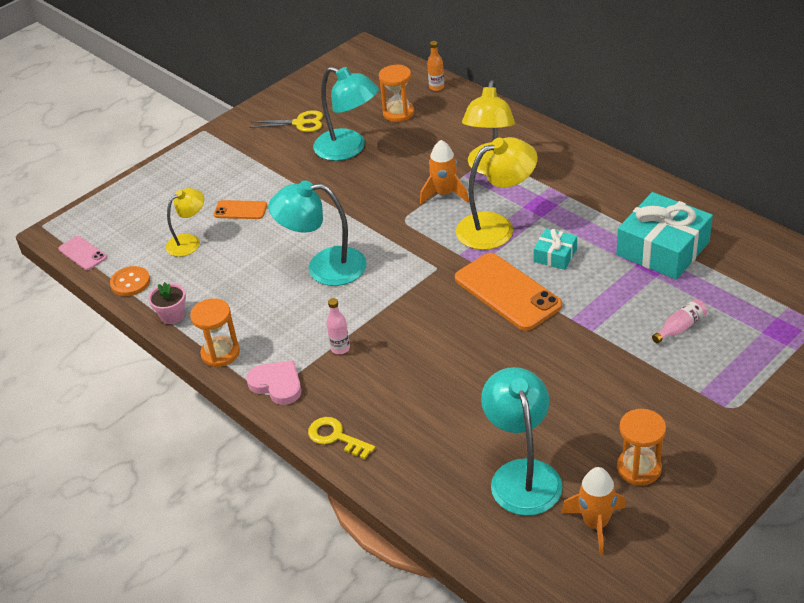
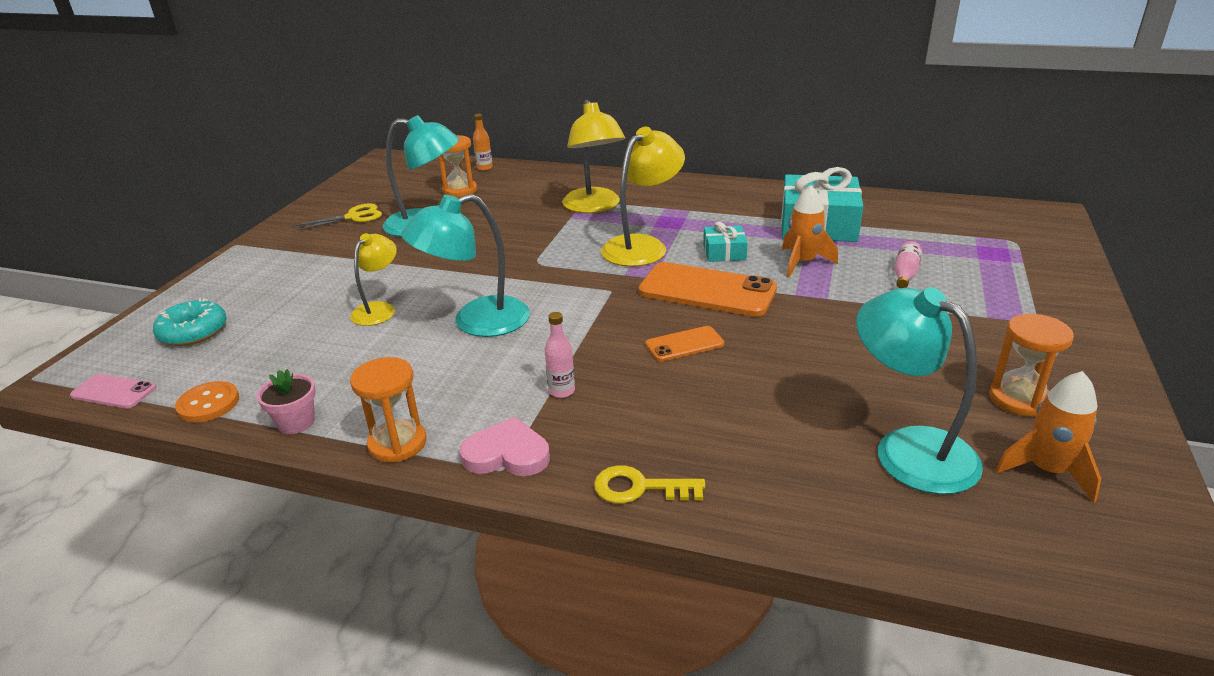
camera: 30 degrees left, 10 degrees down
(144, 215) = (193, 332): none -> turquoise donut
(189, 242) = (275, 342): yellow lamp -> yellow lamp (379, 309)
(240, 210) = (328, 298): orange phone -> orange phone (684, 344)
(444, 194) = (563, 234): orange rocket -> orange rocket (802, 263)

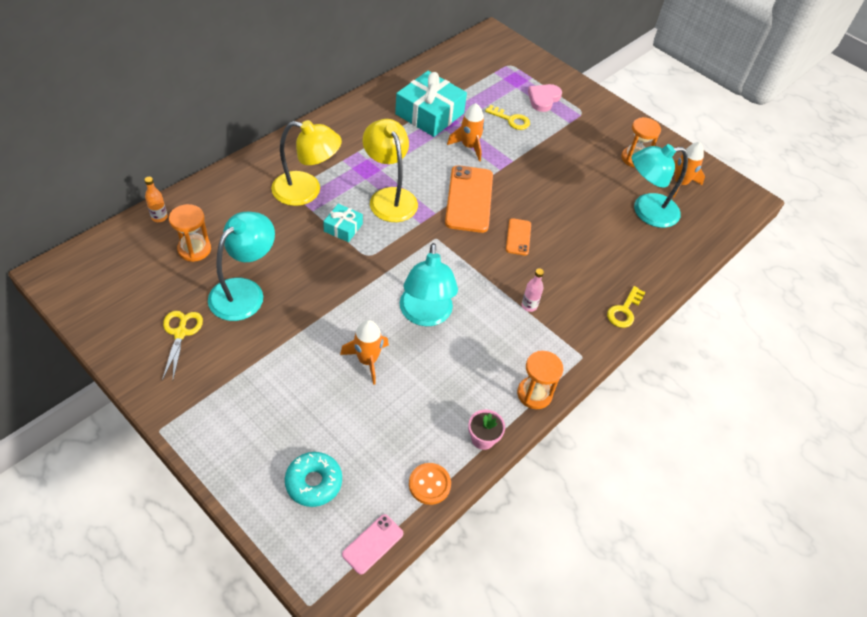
camera: 70 degrees left, 20 degrees up
(379, 309) = (367, 360): yellow lamp -> orange rocket
(507, 454) = (571, 350): pink heart -> pink heart (543, 99)
(707, 290) = (469, 199): orange phone -> orange phone turned 45 degrees counterclockwise
(724, 252) = (429, 168): turquoise gift -> turquoise gift (343, 228)
(905, 273) = (511, 120): pink bottle -> yellow key

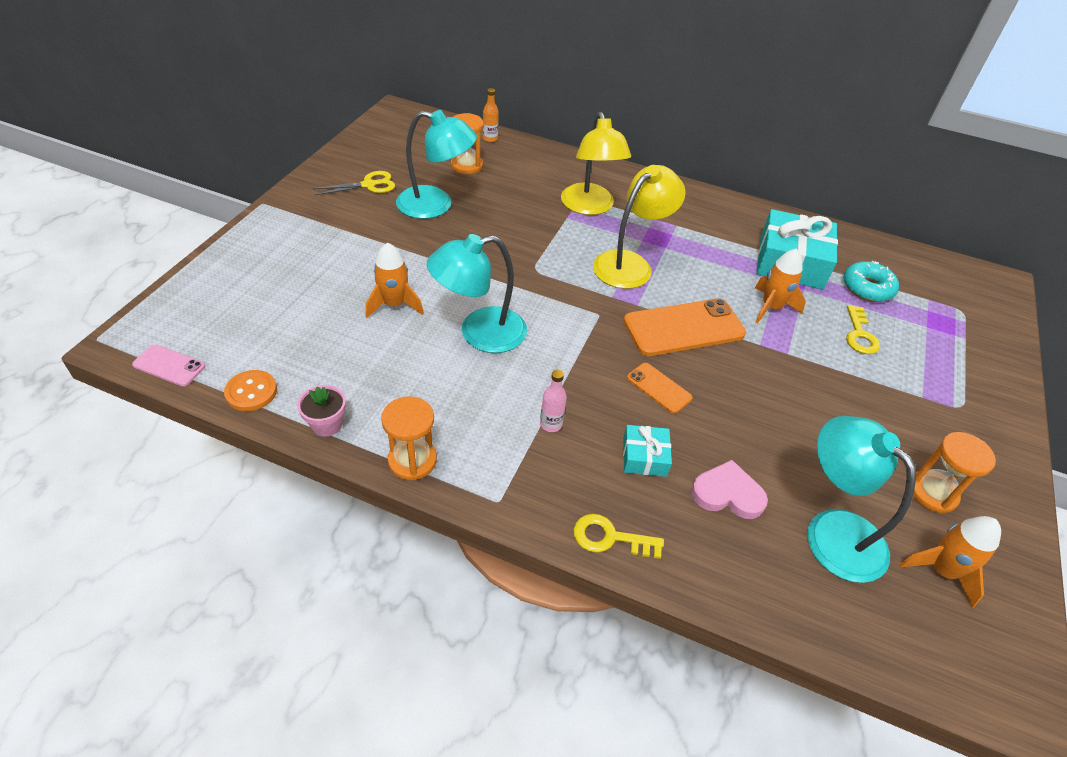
camera: 70 degrees right, 5 degrees down
(314, 482) = (232, 306): turquoise donut -> turquoise donut (867, 288)
(343, 228) = (560, 243): turquoise gift -> turquoise gift (644, 457)
(518, 237) = (658, 388): orange phone -> orange phone turned 60 degrees clockwise
(543, 99) = (937, 358): pink heart -> pink heart (727, 493)

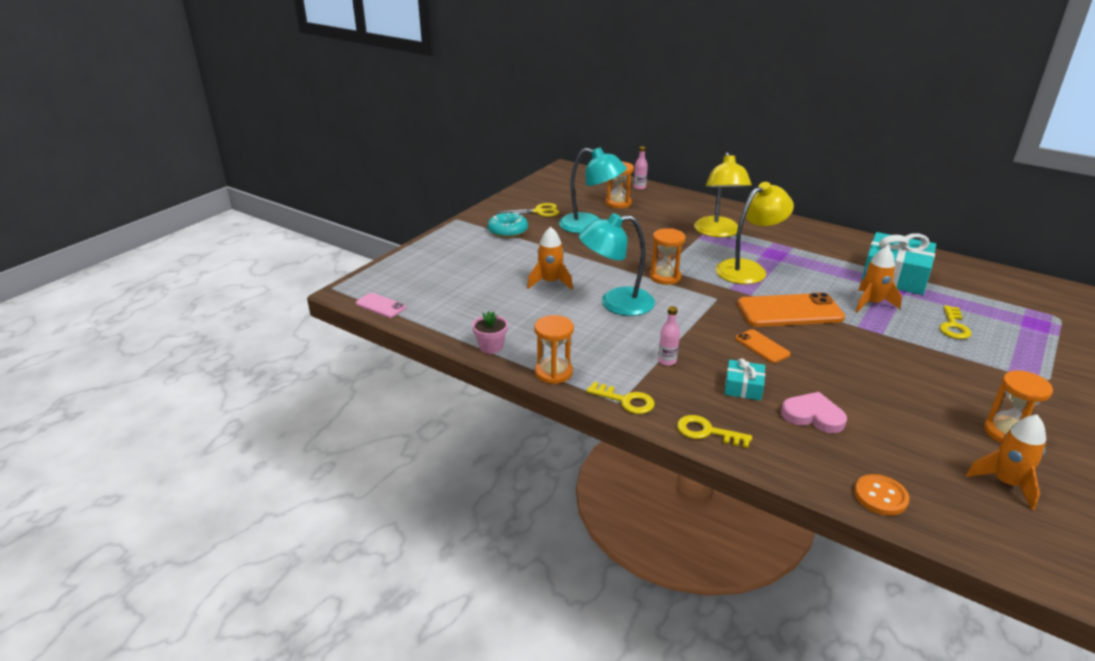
camera: 15 degrees right, 15 degrees down
(251, 392) = (437, 324): orange button -> orange button (880, 496)
(490, 138) = (639, 187): orange bottle -> pink bottle
(507, 498) = (626, 401): none -> yellow key
(535, 284) = (665, 277): none -> orange hourglass
(833, 531) = (905, 448): turquoise lamp -> none
(867, 288) = (966, 296): turquoise donut -> turquoise donut (507, 231)

